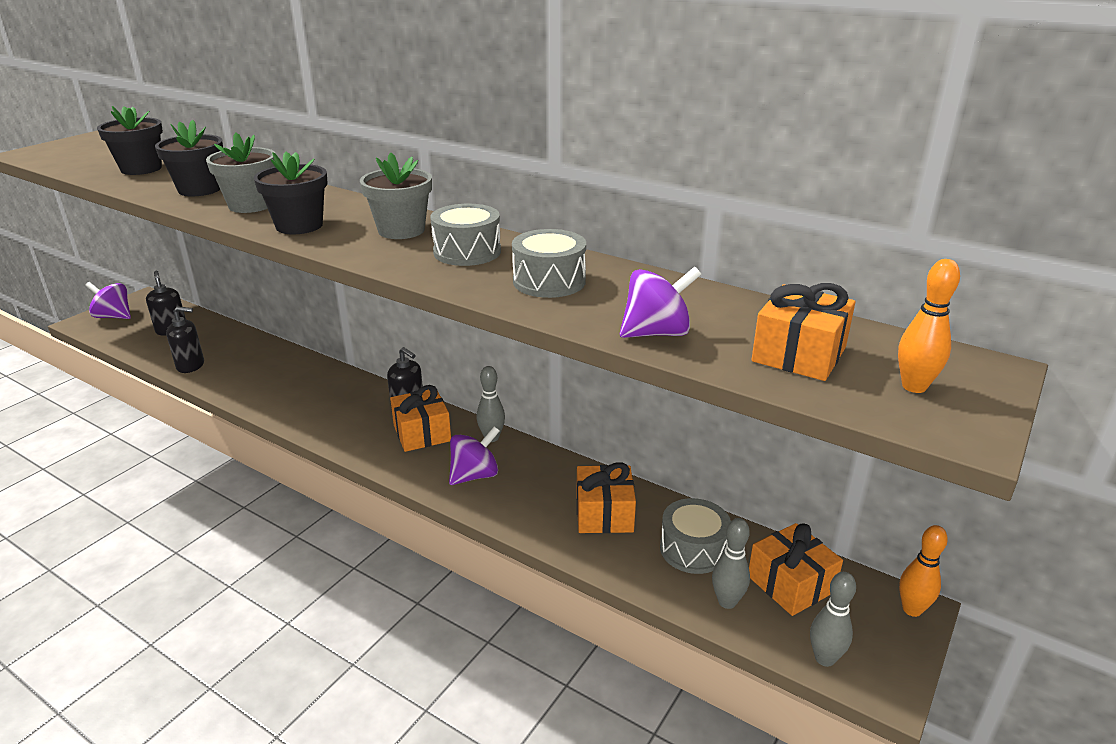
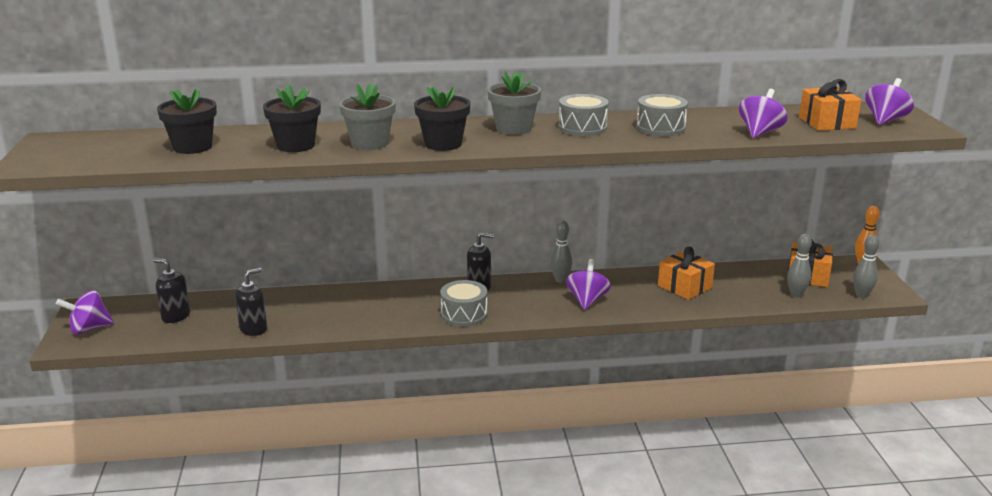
camera: 40 degrees left, 5 degrees down
(422, 433) = (514, 295): orange gift -> none
(693, 549) = (749, 282): grey drum -> grey drum (464, 314)
(914, 386) = (885, 120): orange bowling pin -> purple spinning top

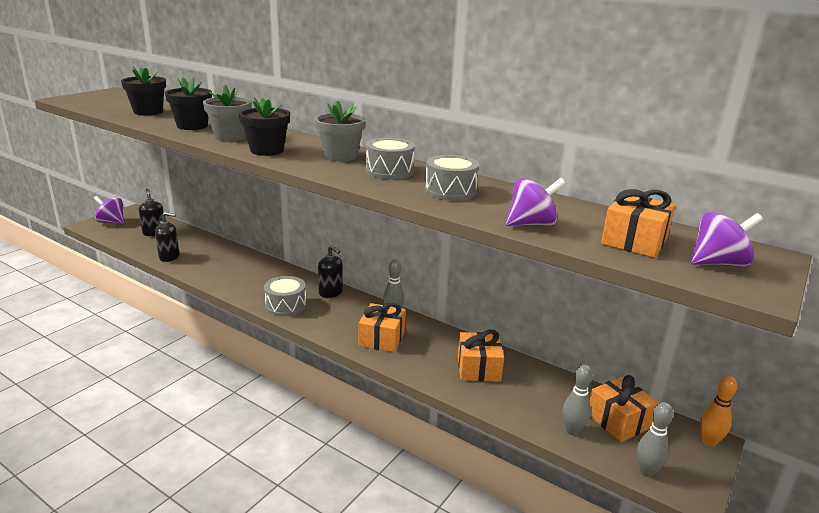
camera: 40 degrees right, 0 degrees up
(587, 300) = (382, 338): purple spinning top -> orange gift

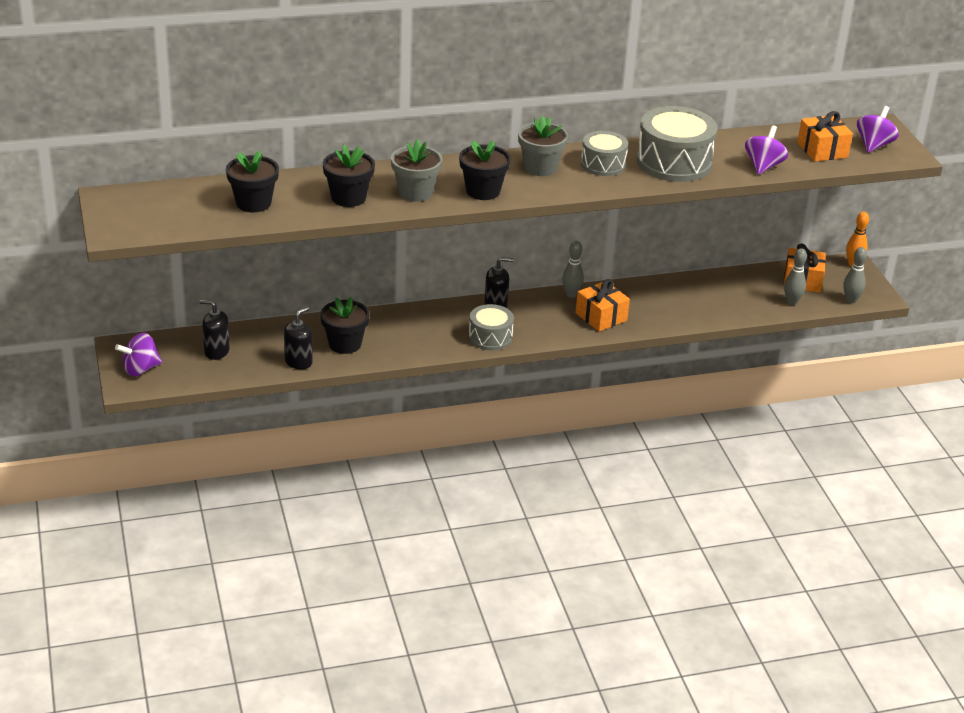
camera: 50 degrees left, 10 degrees up
(209, 262) = (345, 344): none -> black flower pot
(450, 191) = (674, 162): grey drum -> grey drum, size x1.68
(478, 368) = (689, 297): orange gift -> none

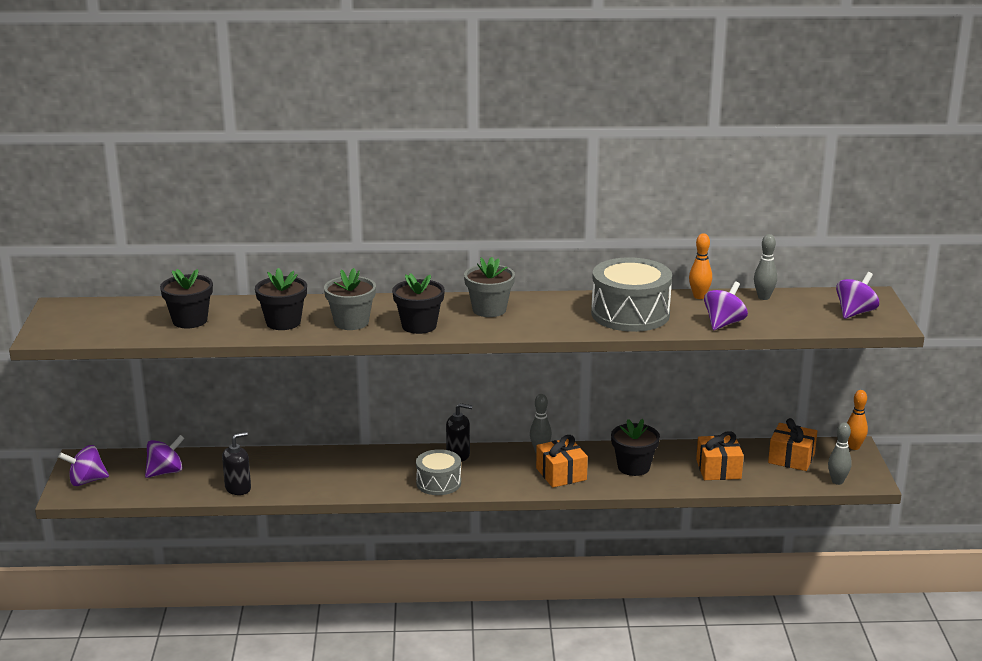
camera: 15 degrees right, 10 degrees down
(216, 351) = (165, 472): black soap dispenser -> purple spinning top
(345, 344) = (291, 476): black flower pot -> black flower pot (633, 467)
(603, 164) = (555, 311): grey drum -> none
(728, 138) = (699, 296): none -> orange bowling pin
(792, 302) = (771, 477): grey bowling pin -> grey bowling pin (763, 297)
(822, 150) = (795, 313): orange gift -> orange gift (718, 469)

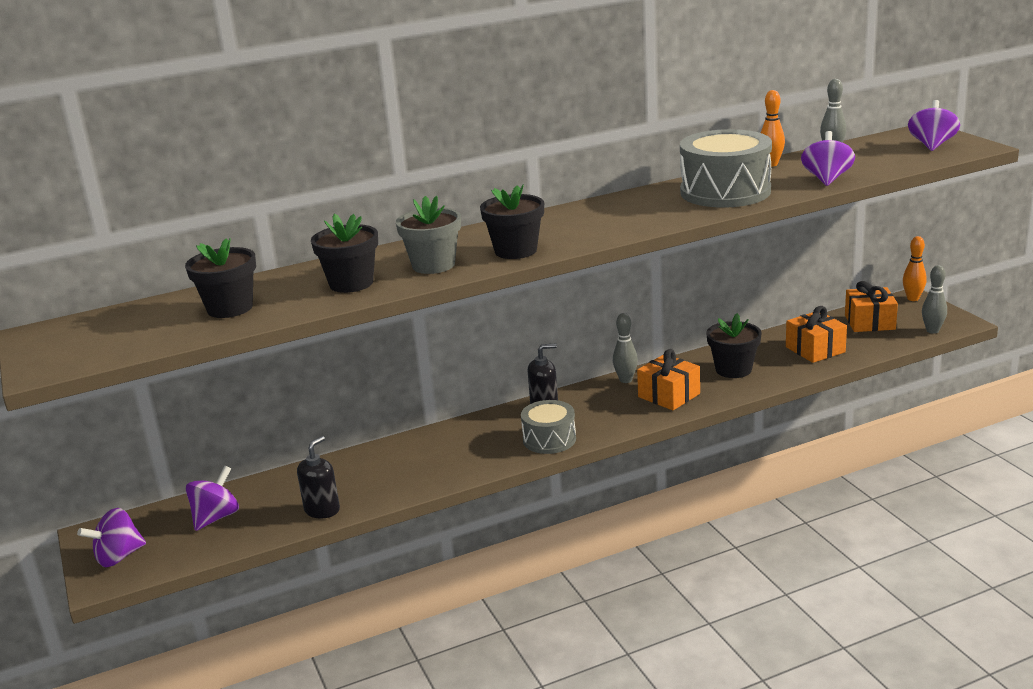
camera: 20 degrees left, 0 degrees up
(489, 310) = (574, 220): grey flower pot -> none

